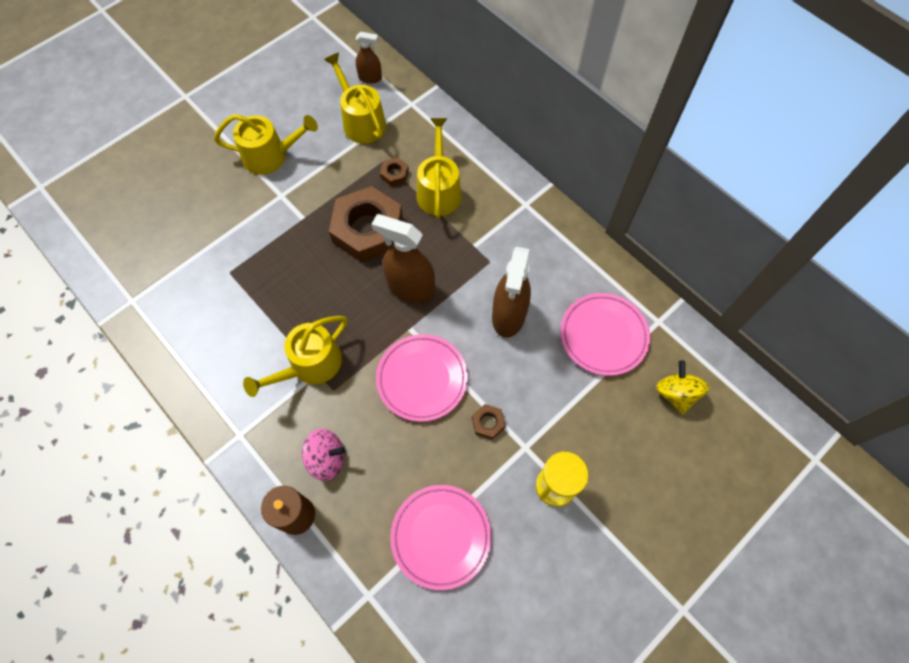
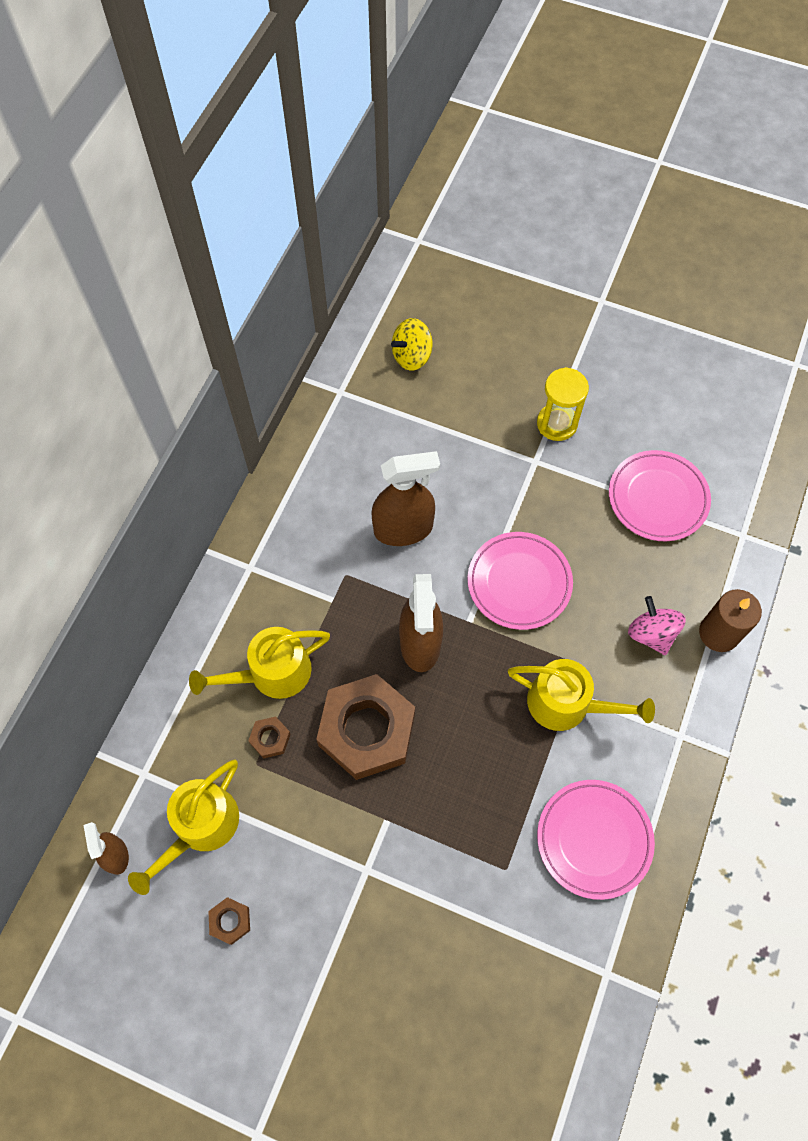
camera: 115 degrees left, 0 degrees up
(270, 156) = (311, 923): yellow watering can -> none
(488, 423) = (530, 502): brown nut -> brown nut (230, 921)
(603, 335) = (381, 434): pink plate -> pink plate (594, 839)

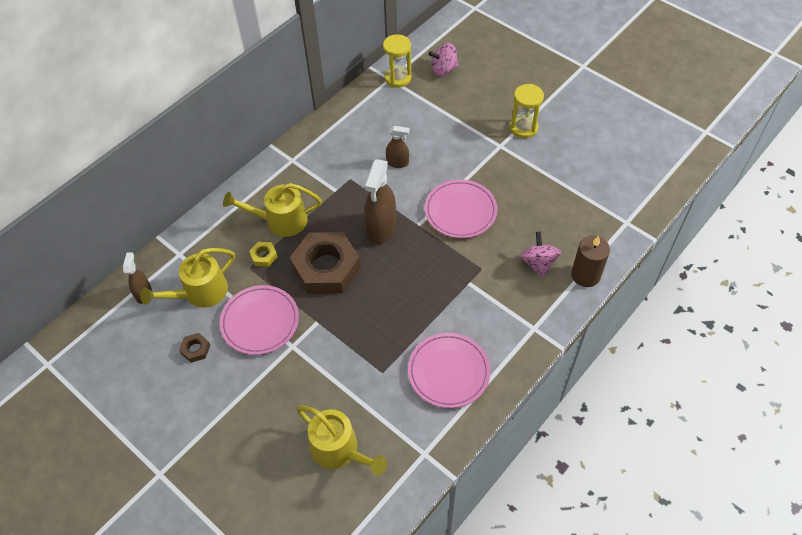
camera: 20 degrees right, 10 degrees down
(270, 738) = (264, 256): brown nut -> yellow nut
(352, 388) = (398, 78): none -> yellow hourglass
(403, 529) = (397, 163): brown spray bottle -> brown spray bottle, size x0.55
(412, 356) = (443, 69): yellow spinning top -> pink spinning top
(567, 704) = (463, 288): yellow watering can -> yellow watering can (339, 450)
(657, 498) = (575, 186): pink plate -> pink plate (260, 322)

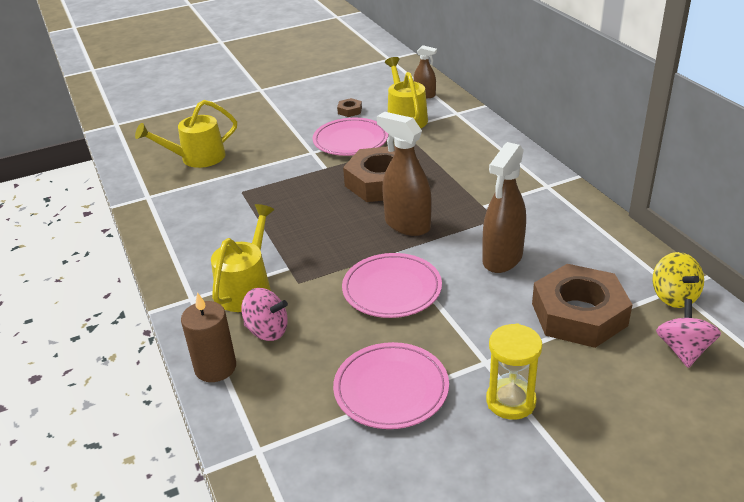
camera: 115 degrees right, 20 degrees down
(264, 256) = (422, 152): yellow nut -> none
(280, 220) = (461, 166): yellow watering can -> yellow watering can (247, 288)
(397, 163) = (502, 258): brown spray bottle -> brown spray bottle, size x1.81
(398, 78) = (674, 296): yellow hourglass -> yellow spinning top
(436, 115) = (579, 314): none -> brown nut
(448, 372) = (203, 227): pink plate -> pink plate (391, 389)

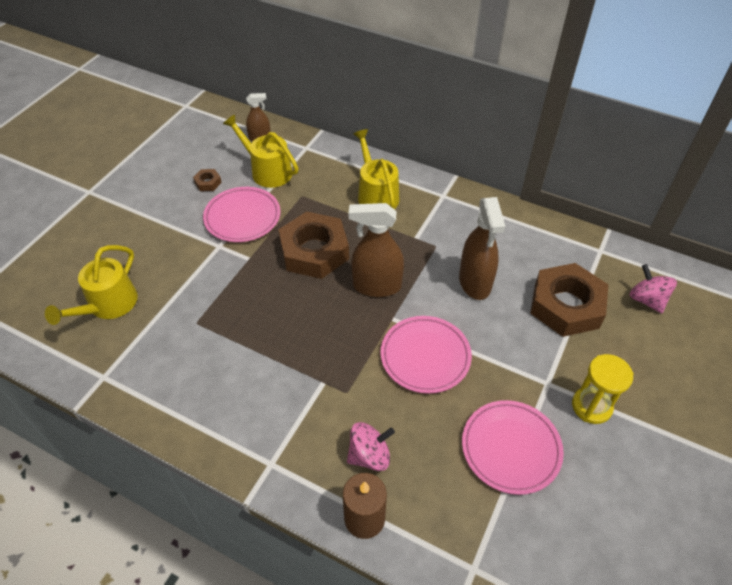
camera: 40 degrees left, 15 degrees up
(247, 288) = (309, 424): yellow watering can -> yellow watering can (376, 194)
(674, 296) = (605, 258): yellow spinning top -> none

